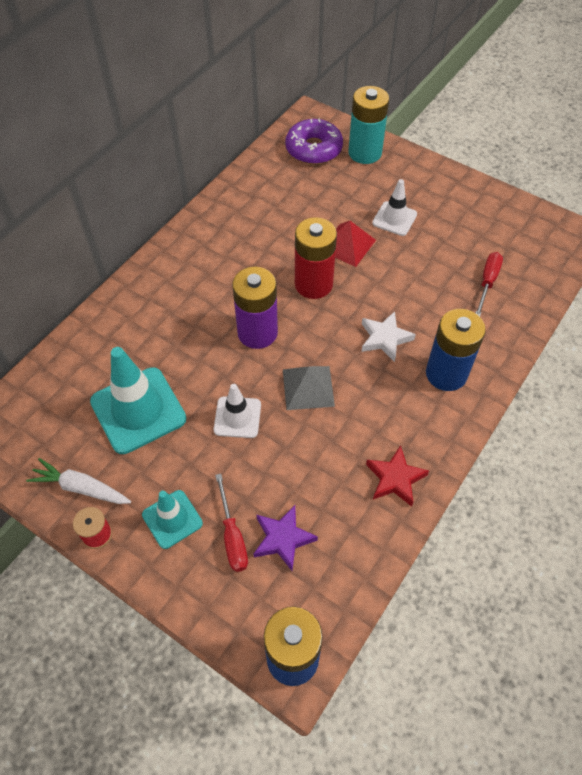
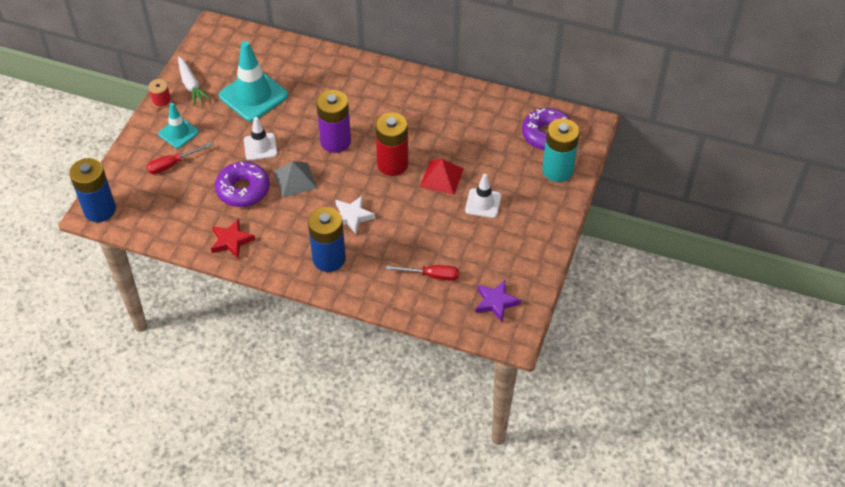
camera: 75 degrees right, 5 degrees down
(81, 488) = (191, 85): white carrot -> white carrot turned 150 degrees clockwise
(283, 539) = (175, 189): purple star -> purple star (496, 302)
(308, 450) = (243, 190): none -> purple donut

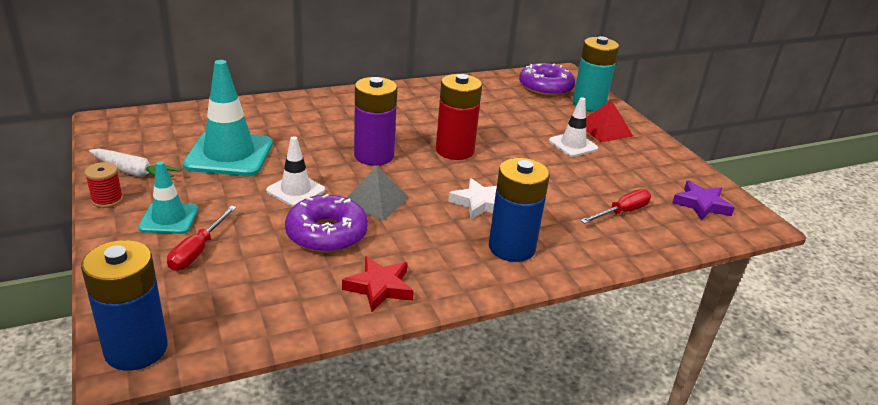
camera: 45 degrees left, 20 degrees down
(441, 177) = (511, 142): red pyramid -> red pyramid (604, 129)

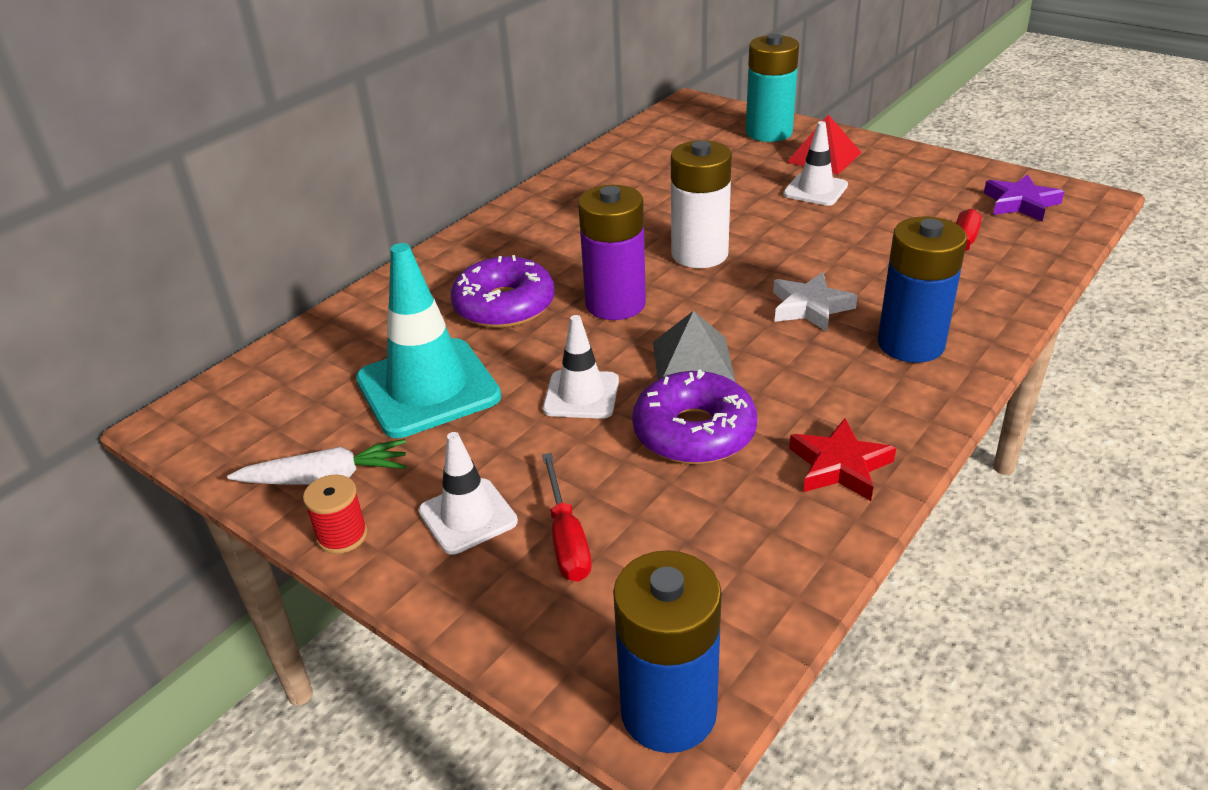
camera: 25 degrees left, 5 degrees up
(169, 218) = (468, 516): turquoise traffic cone -> white traffic cone
(455, 150) = (699, 254): red battery -> white battery
(545, 88) = (697, 131): purple donut -> purple donut (504, 306)

